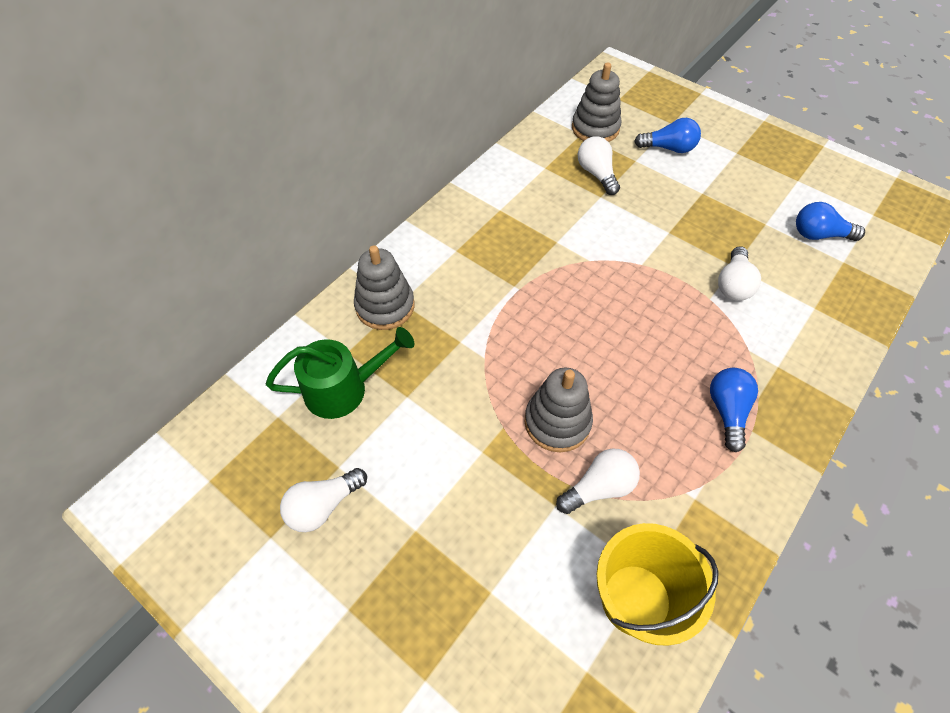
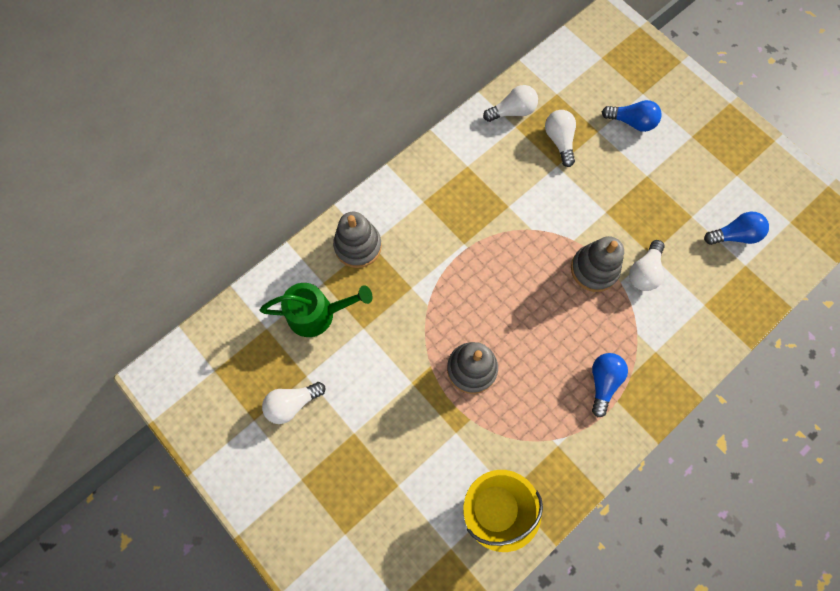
camera: 10 degrees right, 15 degrees up
(595, 128) = (571, 89): grey stacking toy -> grey stacking toy (594, 269)
(599, 487) = (490, 425): white light bulb -> white light bulb (512, 111)
(819, 235) = (734, 235): blue light bulb -> blue light bulb turned 150 degrees clockwise

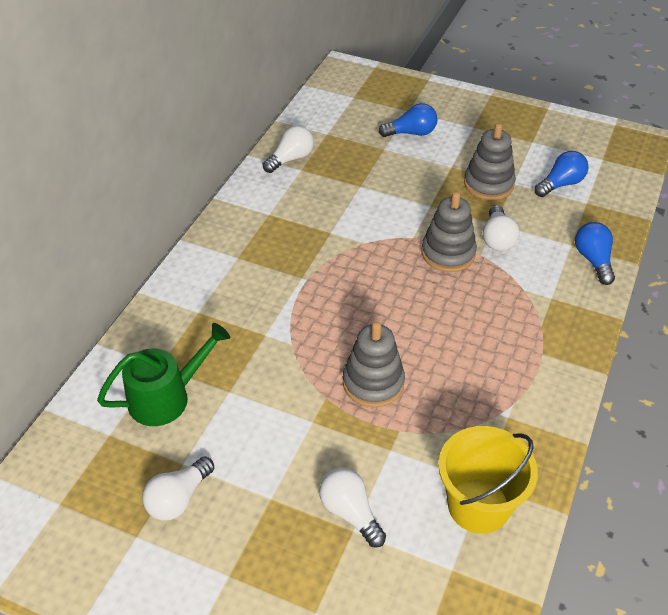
camera: 25 degrees left, 25 degrees down
(358, 246) = (184, 319): grey stacking toy -> grey stacking toy (488, 184)
(559, 141) = (351, 167): white light bulb -> white light bulb (350, 512)
(603, 382) = (517, 342): blue light bulb -> blue light bulb (593, 260)

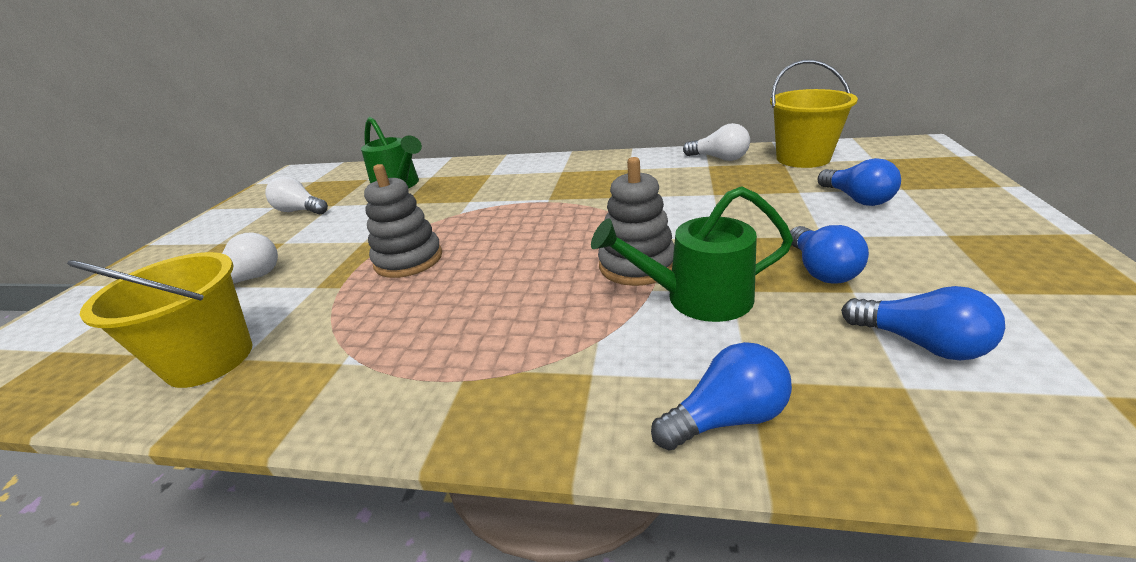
camera: 80 degrees right, 15 degrees down
(327, 122) = (803, 158): none -> yellow bucket
(488, 184) = (820, 270): grey stacking toy -> blue light bulb
(497, 239) = (698, 298): white light bulb -> green watering can

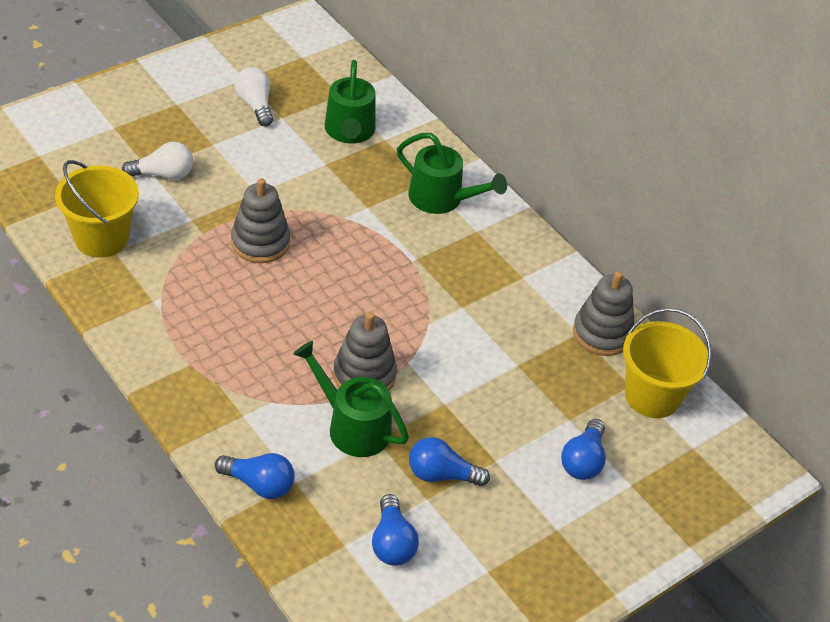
camera: 35 degrees right, 15 degrees up
(514, 174) = (441, 199): none -> green watering can
(719, 158) = (602, 333): white light bulb -> grey stacking toy
(820, 270) = (441, 474): blue light bulb -> blue light bulb turned 60 degrees clockwise

